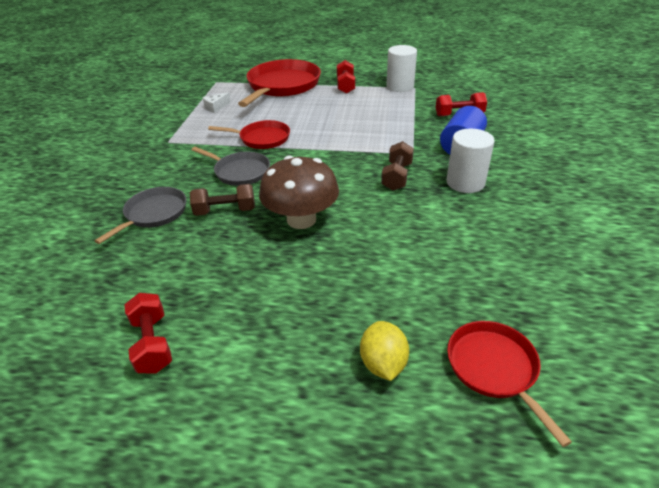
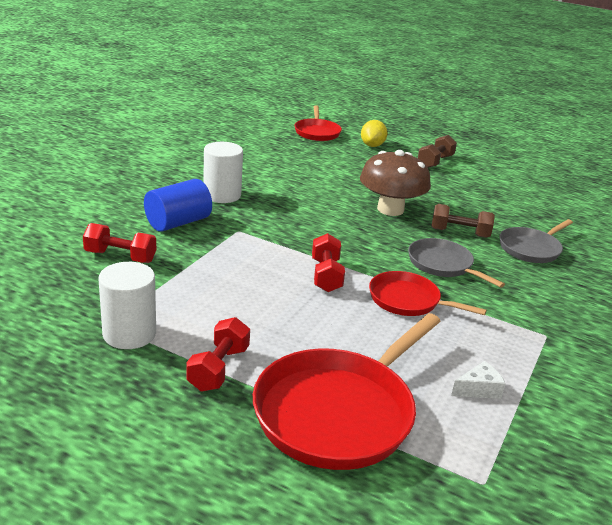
camera: 165 degrees left, 10 degrees down
(152, 343) = (504, 180): red dumbbell -> red dumbbell (326, 275)
(397, 177) = (278, 216): brown dumbbell -> brown dumbbell (435, 162)

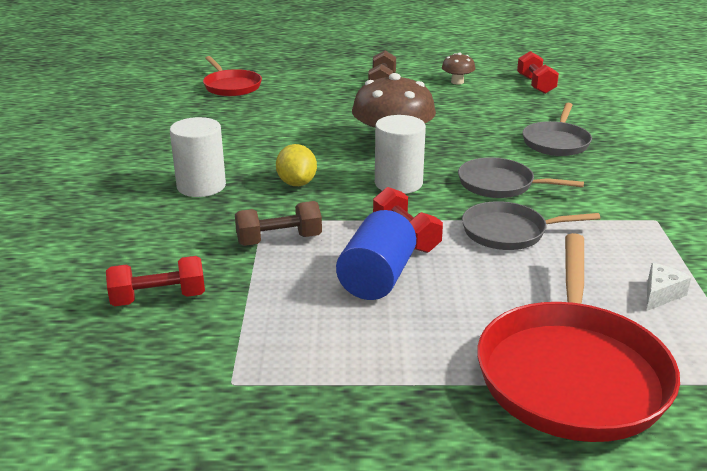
camera: 25 degrees left, 0 degrees up
(129, 334) = (269, 385): white cylinder -> white cylinder (398, 183)
(178, 222) = (184, 234): blue cylinder -> blue cylinder (376, 278)
(218, 368) = (409, 381): red dumbbell -> red dumbbell (535, 85)
(372, 145) = (303, 84): yellow lemon -> yellow lemon (297, 183)
(407, 300) = (508, 232): red pan -> grey pan
(459, 233) = (480, 148): brown dumbbell -> brown dumbbell (279, 240)
(500, 177) = (457, 82): none -> brown mushroom

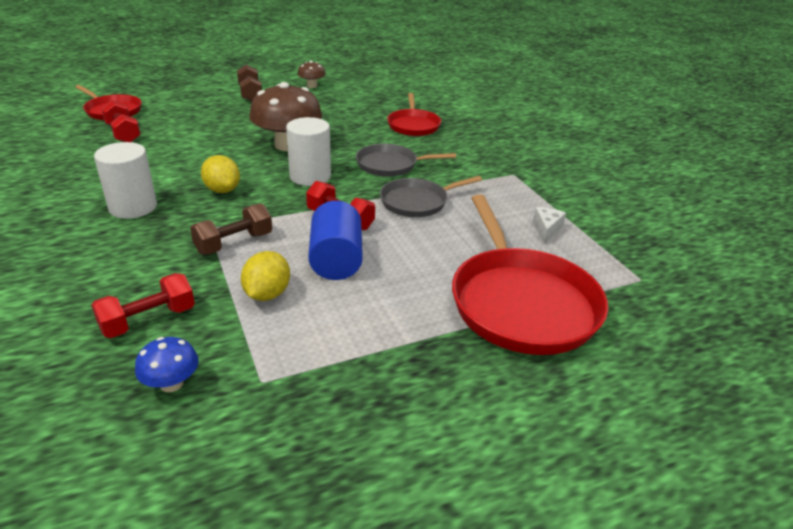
camera: 25 degrees left, 5 degrees up
(148, 363) = (171, 383): none -> blue mushroom
(284, 298) = (267, 294): none -> yellow lemon
(535, 85) = (373, 81): red dumbbell -> red dumbbell (123, 133)
(556, 142) = (413, 125): grey pan -> red pan

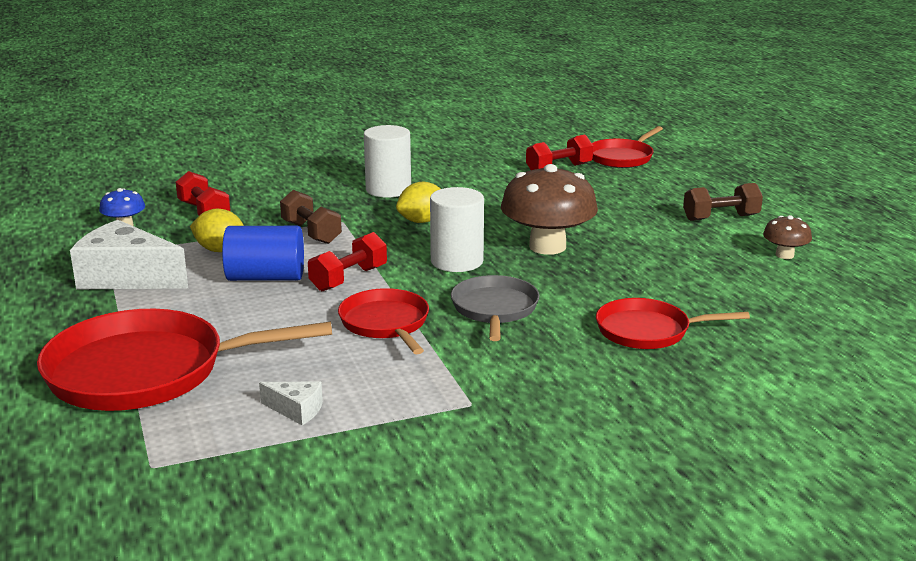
camera: 95 degrees right, 10 degrees down
(332, 350) = (126, 277): none -> white cheese
(417, 202) = (386, 323): grey pan -> red pan

